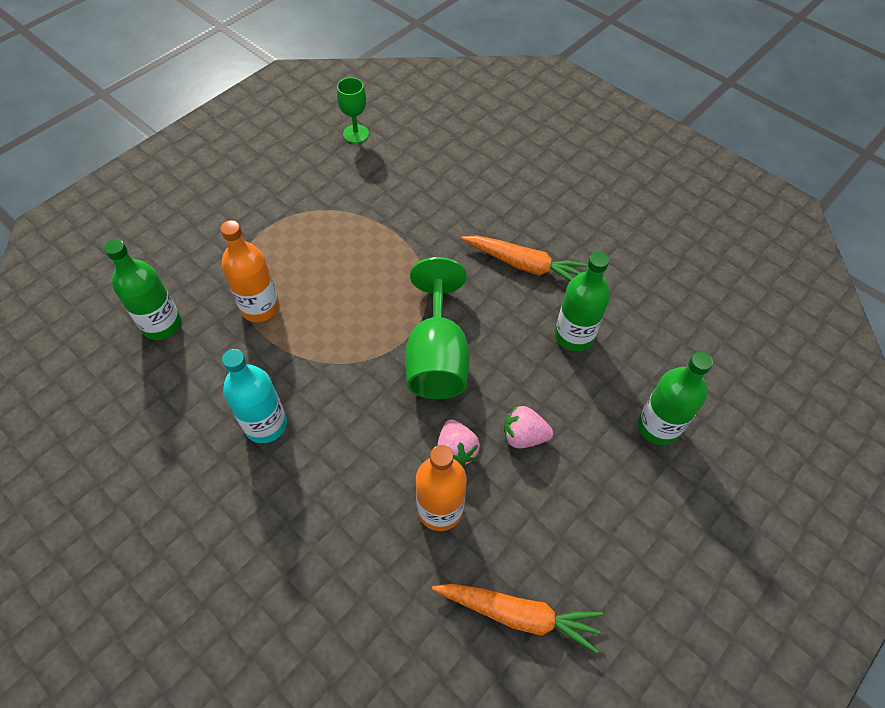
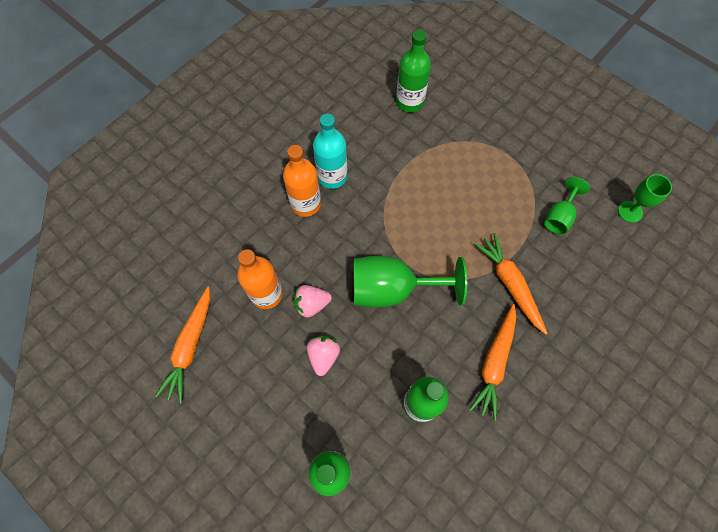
camera: 90 degrees right, 10 degrees up
(260, 307) = (429, 160): orange bottle -> orange bottle (305, 204)
(355, 191) = (559, 216): none -> green goblet
(434, 242) = (510, 284): none -> orange carrot

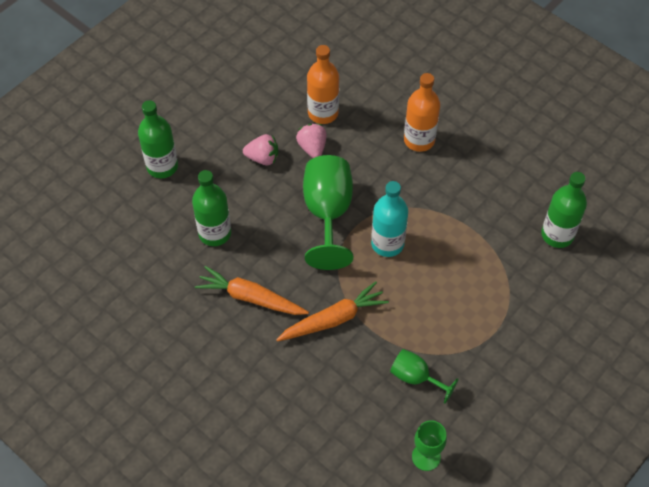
camera: 90 degrees right, 10 degrees down
(190, 346) = (274, 61): orange carrot -> none
(332, 176) = (452, 162): turquoise bottle -> turquoise bottle (387, 243)

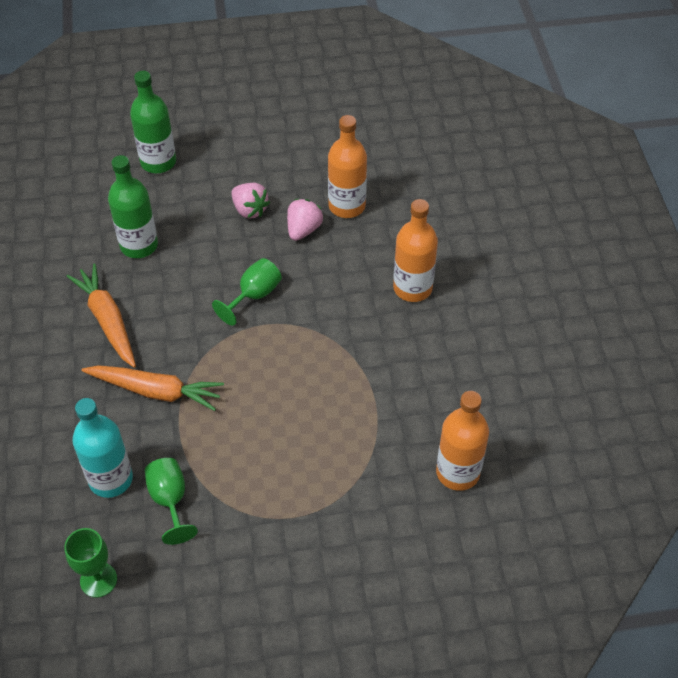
camera: 40 degrees right, 5 degrees down
(328, 213) = (254, 295): green goblet -> green goblet, size x0.55
(387, 243) = (278, 360): turquoise bottle -> turquoise bottle (111, 479)
(557, 235) = (457, 472): green bottle -> orange bottle

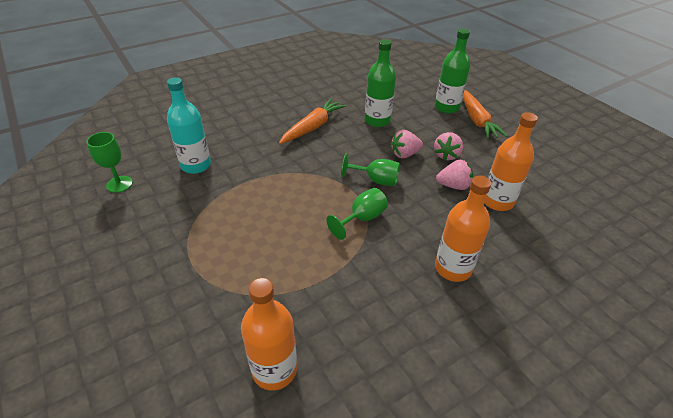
camera: 65 degrees right, 10 degrees down
(156, 391) = (270, 162): orange carrot -> orange carrot (476, 119)
(170, 500) = (188, 195): green goblet -> green goblet (362, 218)
(224, 248) = (404, 154): none -> pink strawberry

